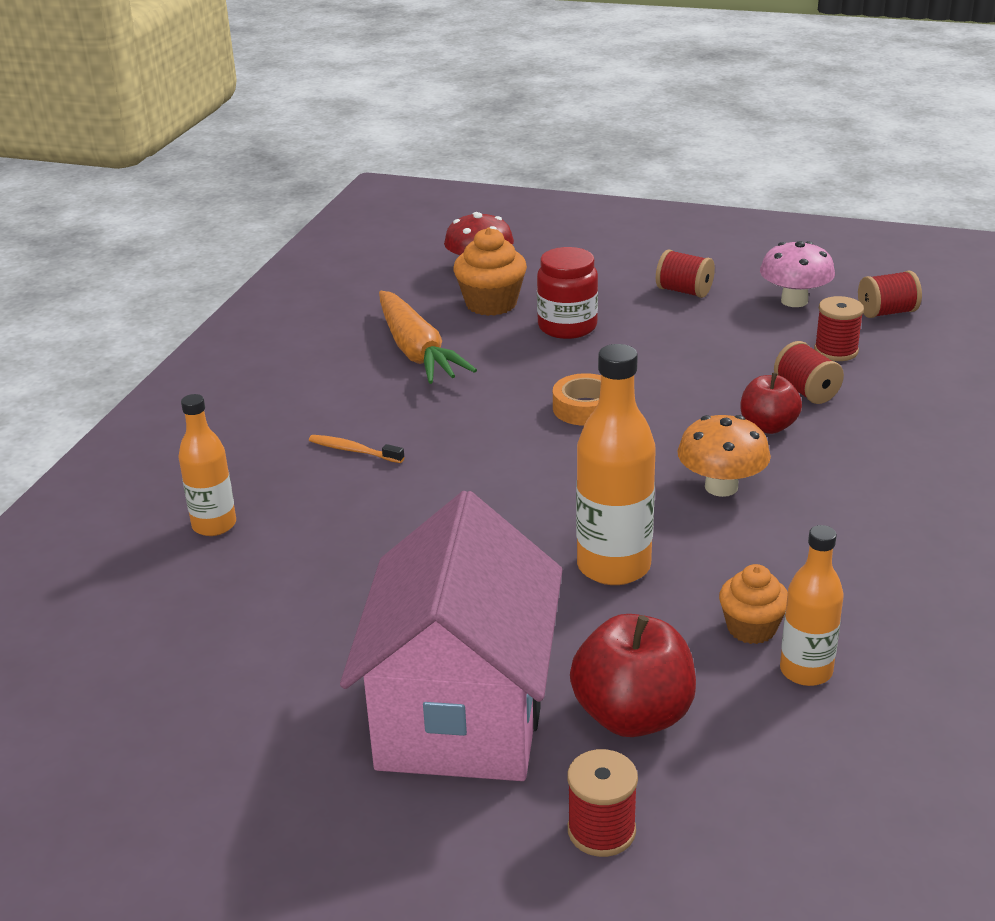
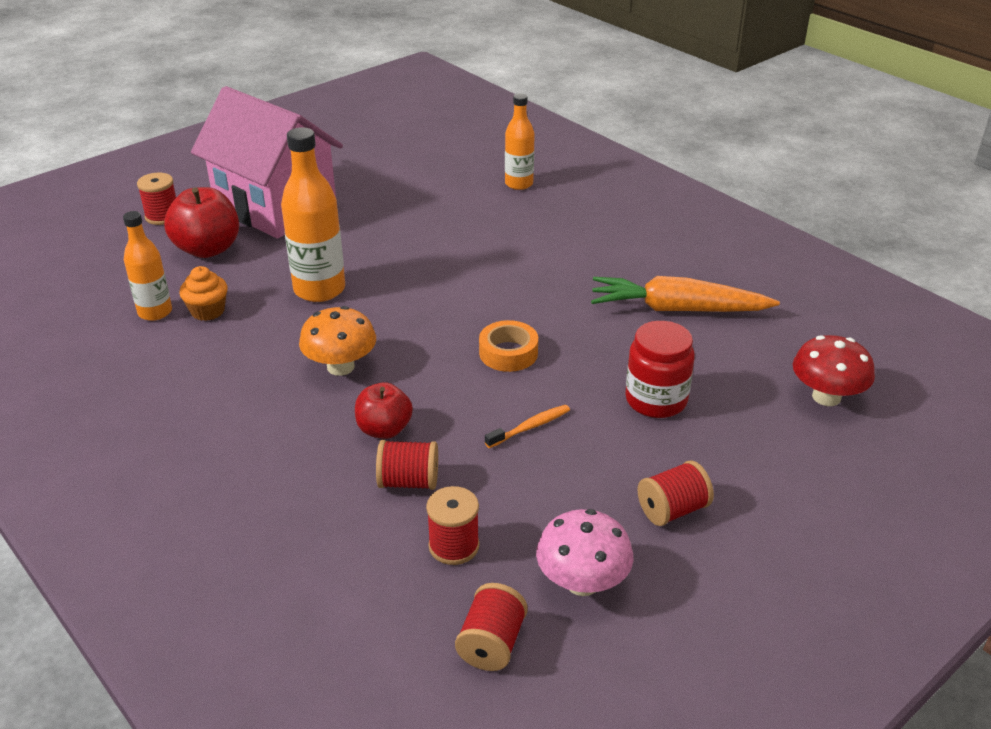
camera: 120 degrees right, 5 degrees up
(353, 450) = (553, 244): orange toothbrush -> orange toothbrush (530, 427)
(491, 304) = (739, 376): orange cupcake -> none

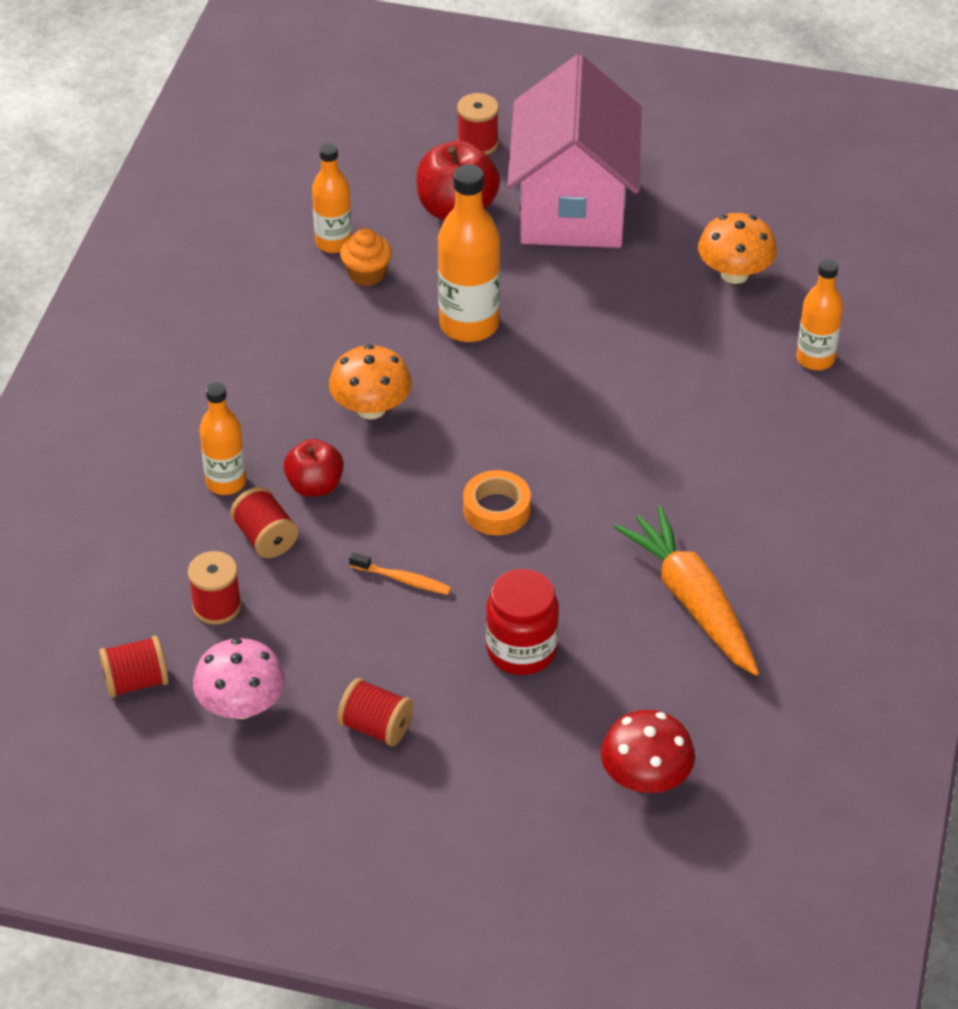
camera: 55 degrees right, 10 degrees up
(322, 477) = (226, 482): none -> orange bottle
(414, 180) = (734, 274): none -> orange mushroom

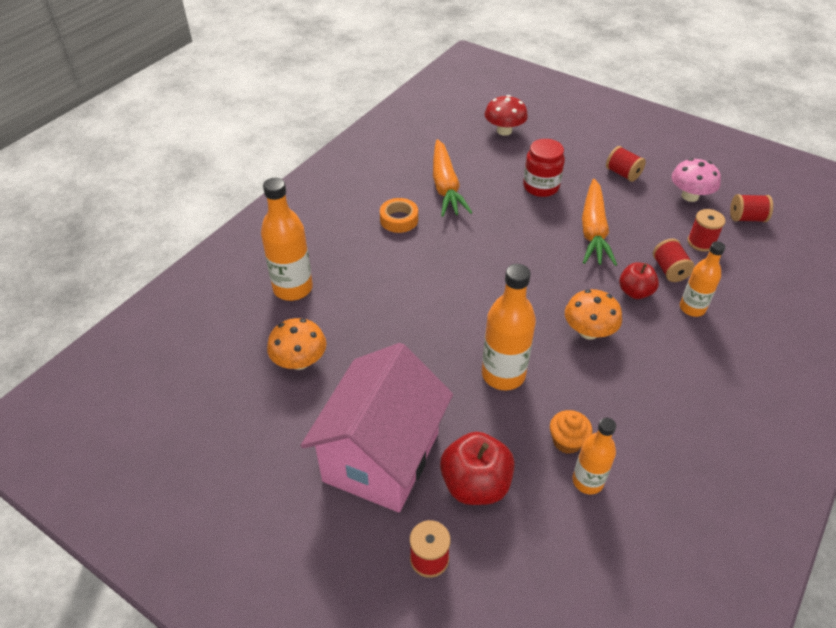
camera: 160 degrees left, 0 degrees up
(403, 579) = (593, 230): orange toothbrush -> orange carrot
(496, 510) = (529, 252): orange tape -> orange tape (399, 219)
(815, 359) = (293, 288): orange bottle -> orange bottle, size x1.57

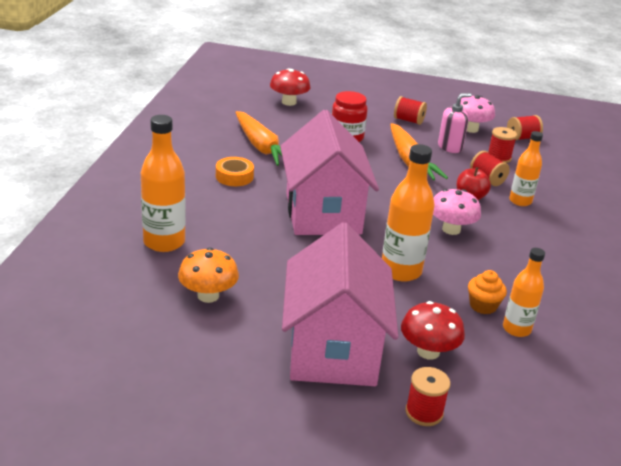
camera: 25 degrees left, 15 degrees down
(462, 283) = (323, 214): none -> pink house
(475, 484) = (428, 351): red apple -> red mushroom
(588, 331) = (451, 229): orange mushroom -> pink mushroom
(650, 218) = (450, 147): none -> pink soap dispenser

